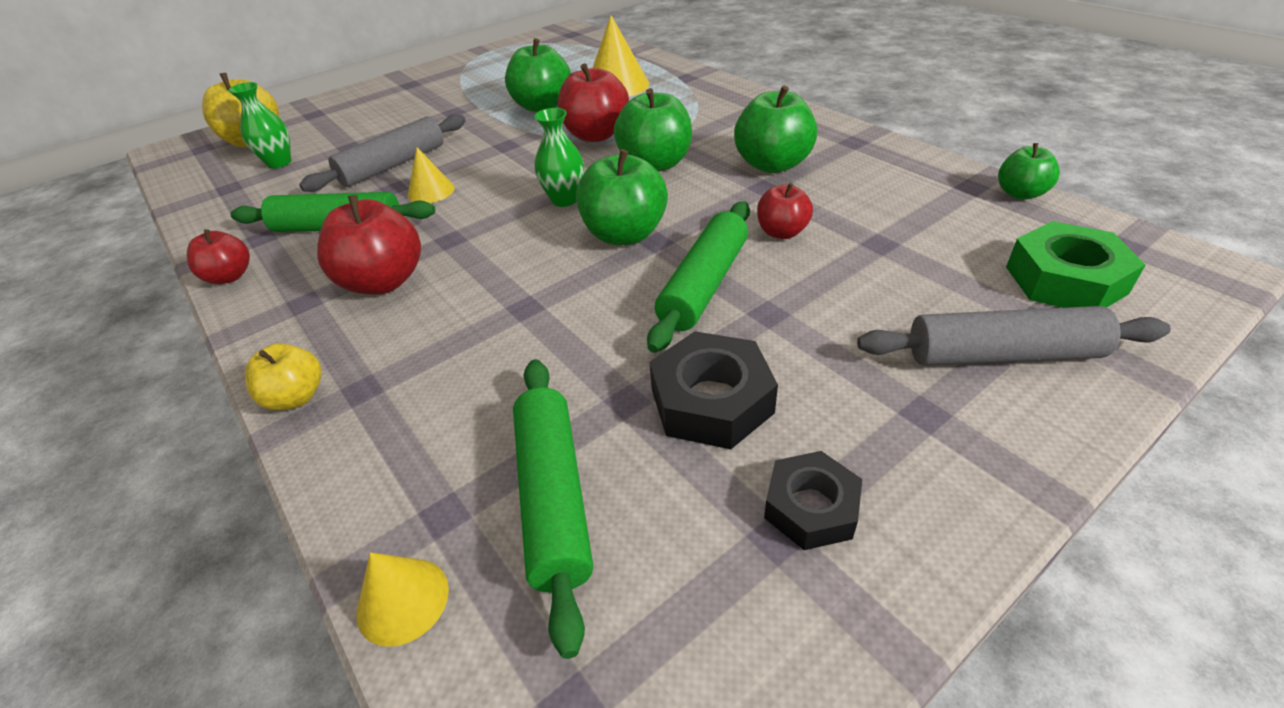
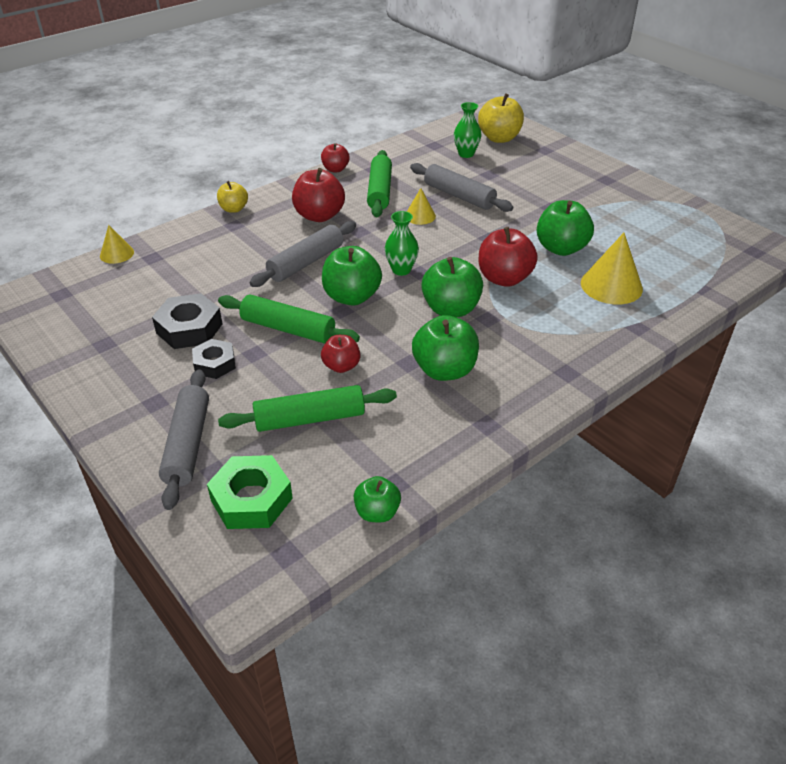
camera: 85 degrees right, 0 degrees up
(524, 283) = (306, 262): none -> grey rolling pin
(554, 498) = (149, 284): green rolling pin -> green rolling pin (310, 419)
(811, 507) = (114, 355): black nut -> black nut (215, 364)

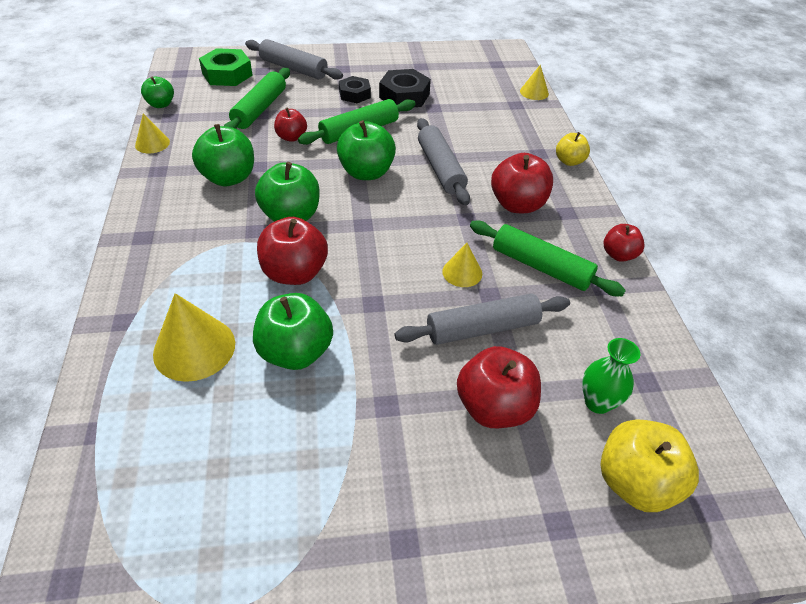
camera: 120 degrees right, 5 degrees up
(401, 270) = (377, 215): green vase -> none
(453, 460) = (152, 143): none -> yellow cone
(508, 178) = (494, 407): none -> red apple

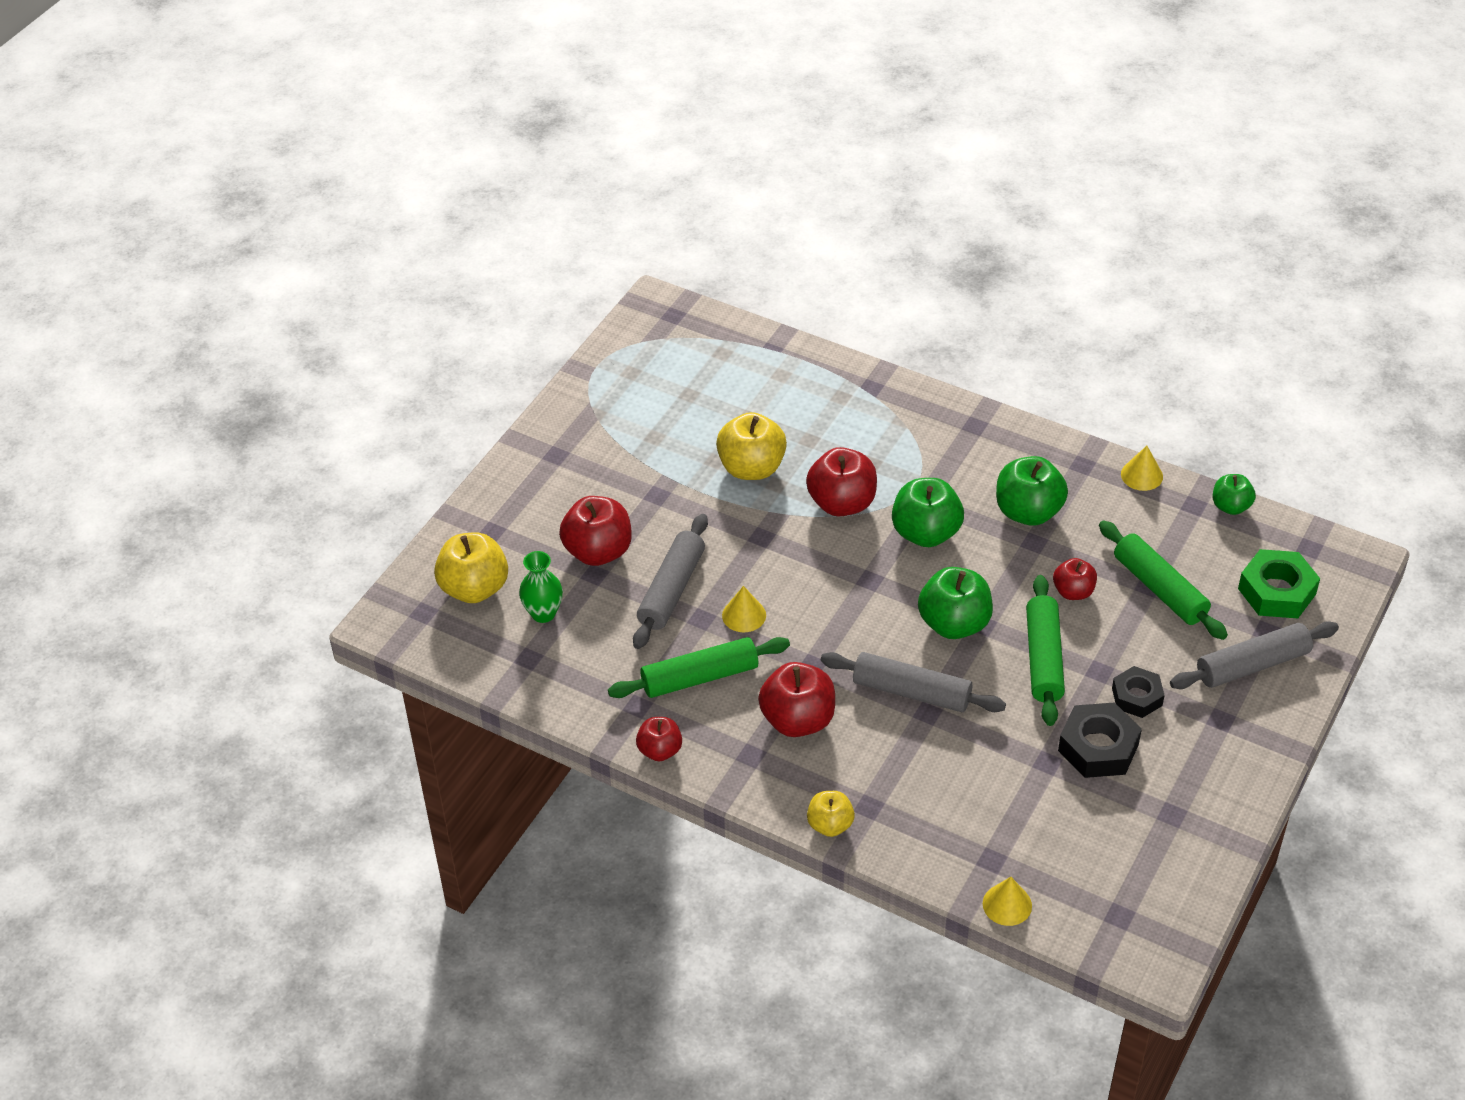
camera: 130 degrees right, 0 degrees up
(194, 348) = (806, 416): yellow cone -> none
(295, 352) = (751, 468): green apple -> yellow apple

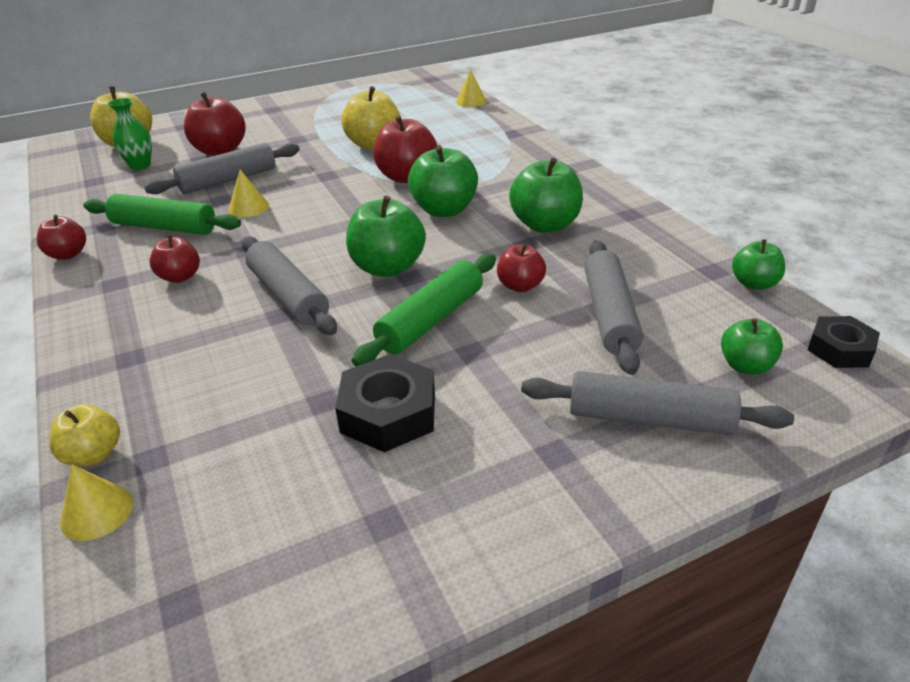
camera: 35 degrees right, 10 degrees down
(798, 720) = (180, 277): red apple -> red apple, size x0.59
(830, 825) = (80, 355): yellow apple -> yellow apple (93, 454)
(1137, 697) = (483, 388): black nut -> black nut (840, 349)
(1141, 475) = (680, 236): yellow cone -> yellow cone (471, 101)
(1160, 589) = (610, 315): green rolling pin -> grey rolling pin
(1277, 591) = (745, 366): green nut -> green apple

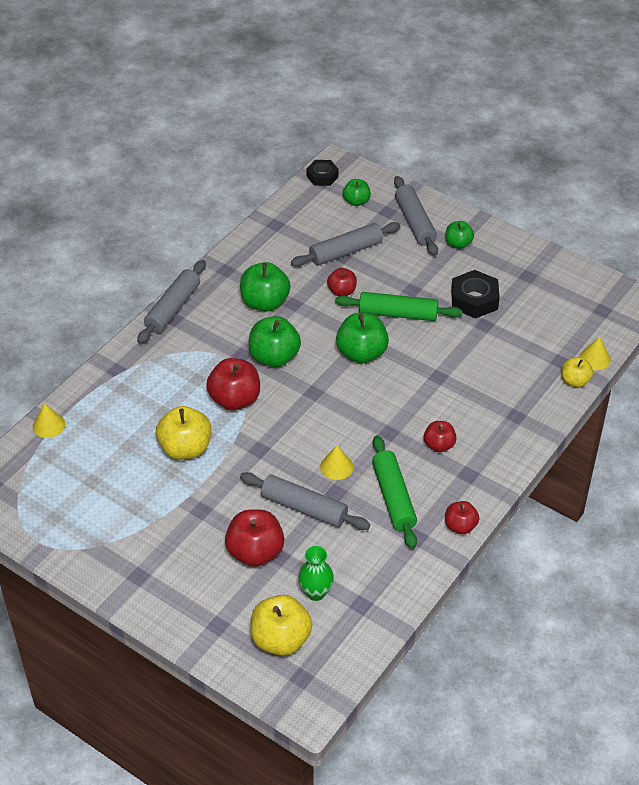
camera: 120 degrees left, 10 degrees up
(288, 296) = (420, 382): grey rolling pin -> grey rolling pin (173, 308)
(754, 284) = (280, 208): green apple -> green apple (458, 244)

